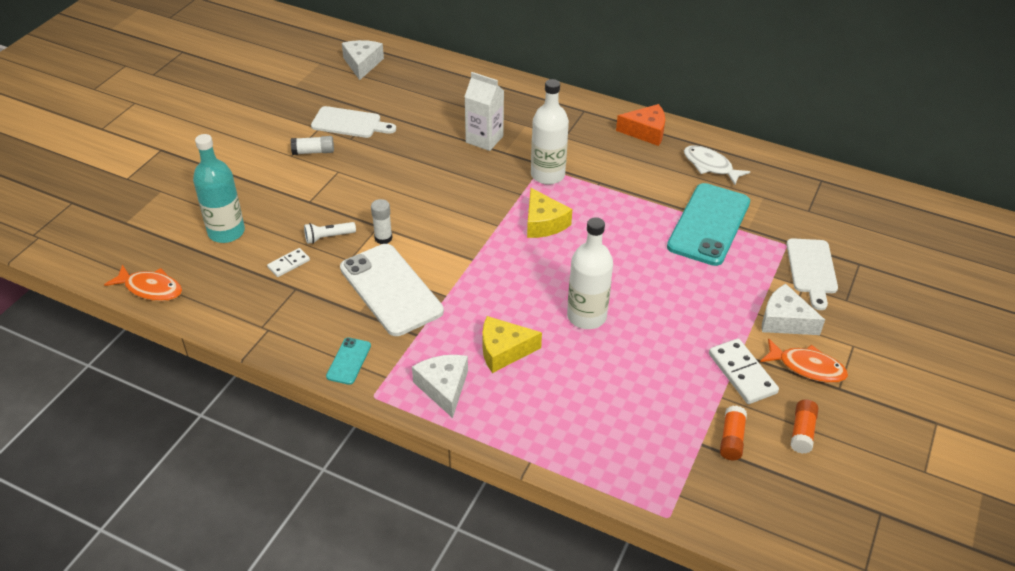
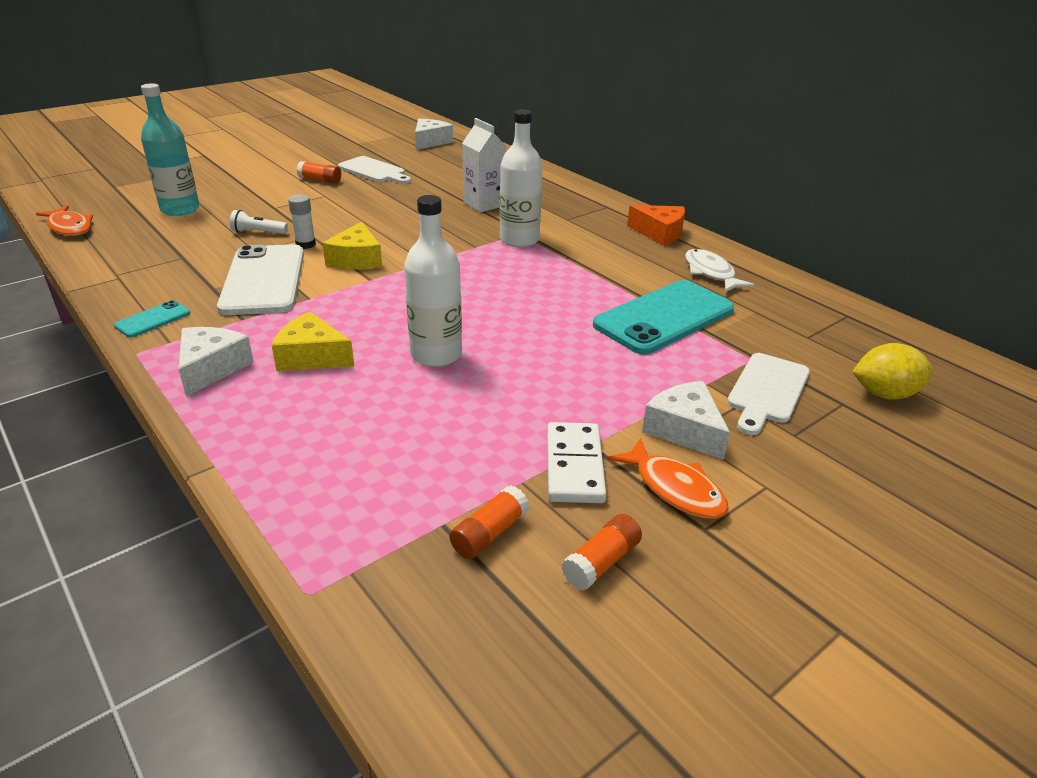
camera: 25 degrees right, 10 degrees down
(289, 264) = (200, 240): white domino -> none
(313, 152) = (320, 180): white glue stick -> orange glue stick
(543, 223) = (475, 271): yellow cheese -> yellow cheese (356, 259)
(877, 246) = (884, 394): none -> yellow lemon

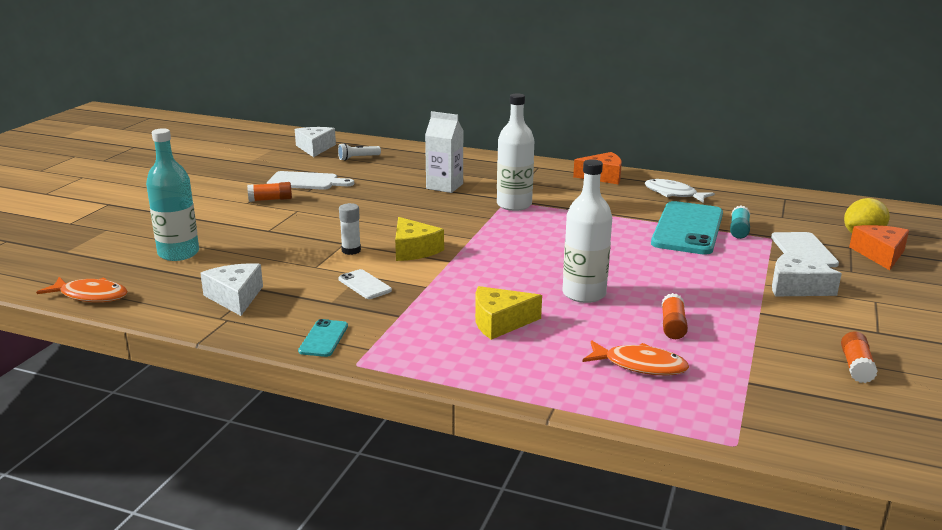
camera: 30 degrees left, 10 degrees down
(211, 368) = (437, 353): white cheese -> white cheese (235, 297)
(258, 232) = (291, 252): white flashlight -> white flashlight (358, 158)
(263, 280) = (364, 285): white phone -> white phone, size x0.45
(489, 533) = (780, 376): orange glue stick -> orange glue stick (672, 326)
(574, 466) = (768, 326): white domino -> none
(674, 489) = (835, 318): orange fish -> orange fish (640, 365)
(724, 337) = (739, 230): none -> turquoise glue stick
(871, 427) = (880, 254): none -> orange cheese

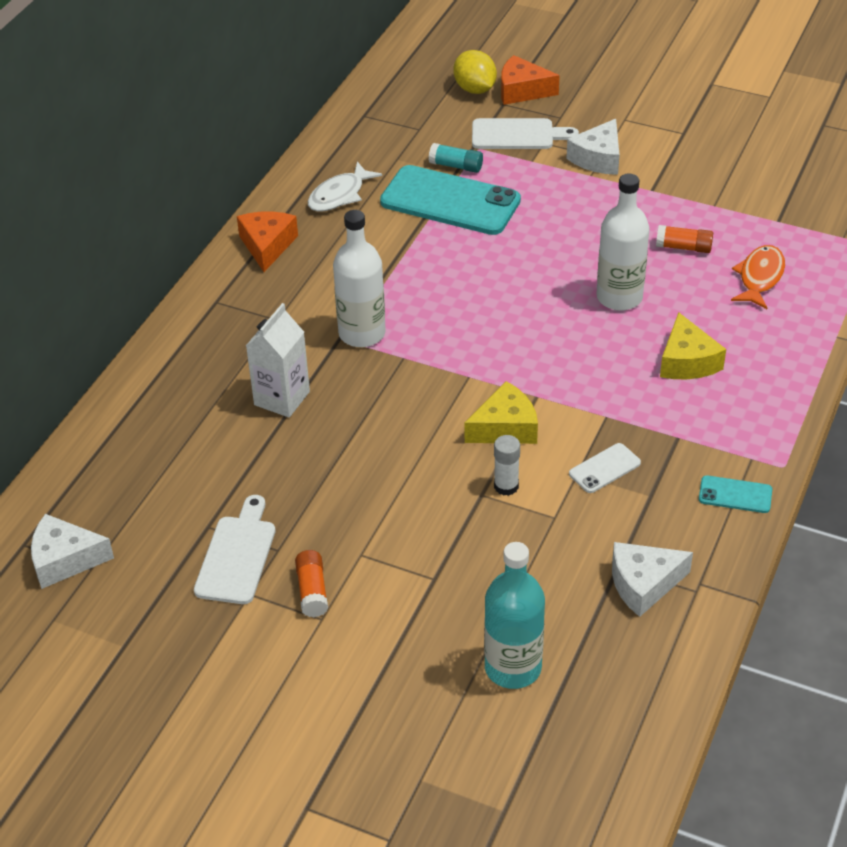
camera: 85 degrees left, 20 degrees up
(90, 296) = (647, 736): orange fish -> none
(358, 158) = (132, 499): white flashlight -> none
(856, 366) = (745, 159): orange glue stick -> none

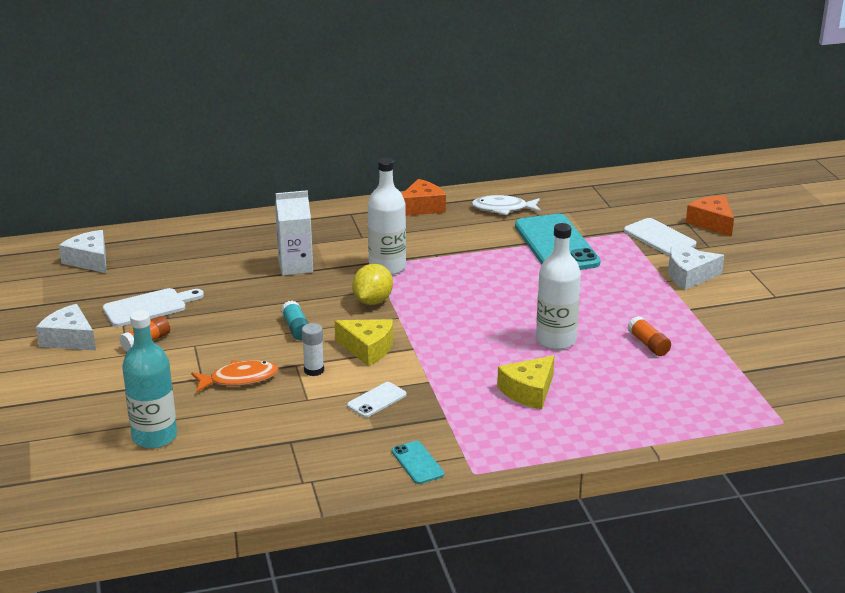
camera: 50 degrees right, 15 degrees down
(456, 166) = (594, 232): turquoise glue stick -> turquoise glue stick (296, 328)
(475, 89) = (683, 207): yellow lemon -> yellow lemon (372, 301)
(604, 468) = (377, 400): white phone -> white phone turned 60 degrees counterclockwise
(643, 584) = (284, 458): white cheese -> white cheese (69, 339)
(759, 278) = (665, 387): orange fish -> orange fish (239, 379)

